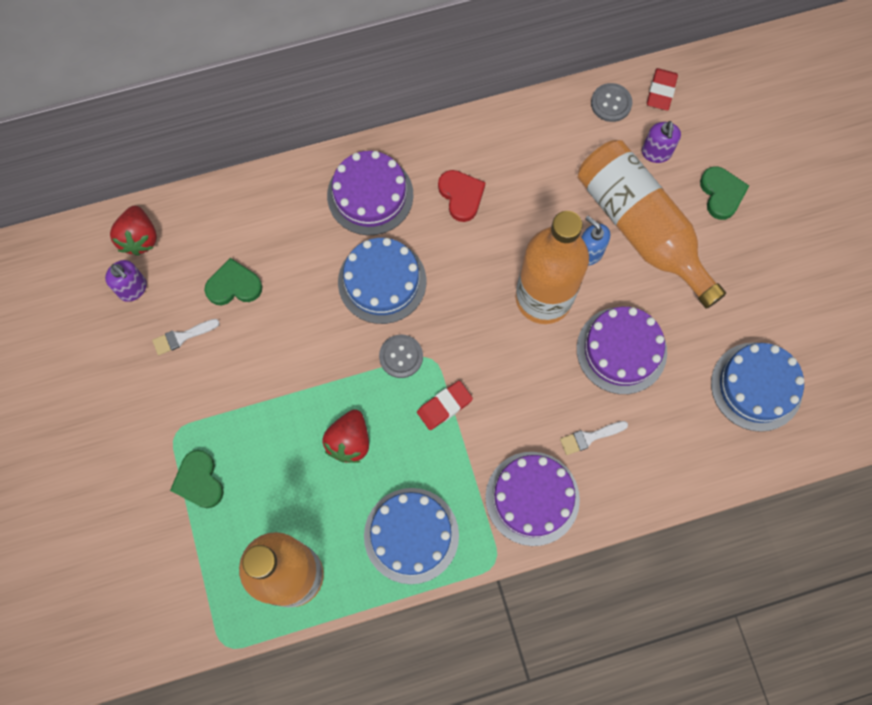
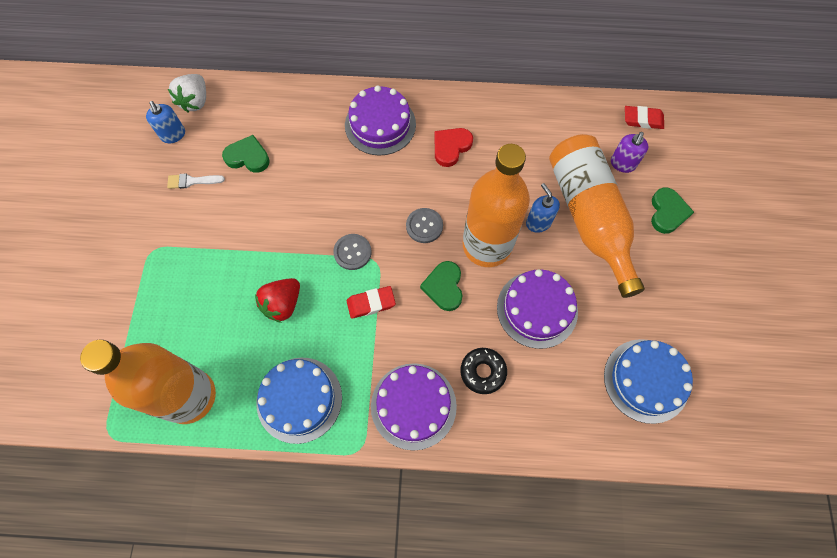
camera: 20 degrees right, 5 degrees down
(133, 288) = (173, 135): purple soap dispenser -> blue soap dispenser
(139, 238) = (195, 101): red strawberry -> white strawberry
(199, 481) = (152, 293): green heart -> green heart (444, 287)
(382, 281) = (362, 190): blue cake -> none
(461, 196) = (451, 147): red heart -> red heart turned 135 degrees counterclockwise
(589, 437) = (482, 372): white brush -> black donut
(611, 103) = (598, 116): grey button -> grey button (424, 226)
(661, 91) = (643, 119): red eraser -> red eraser turned 60 degrees clockwise

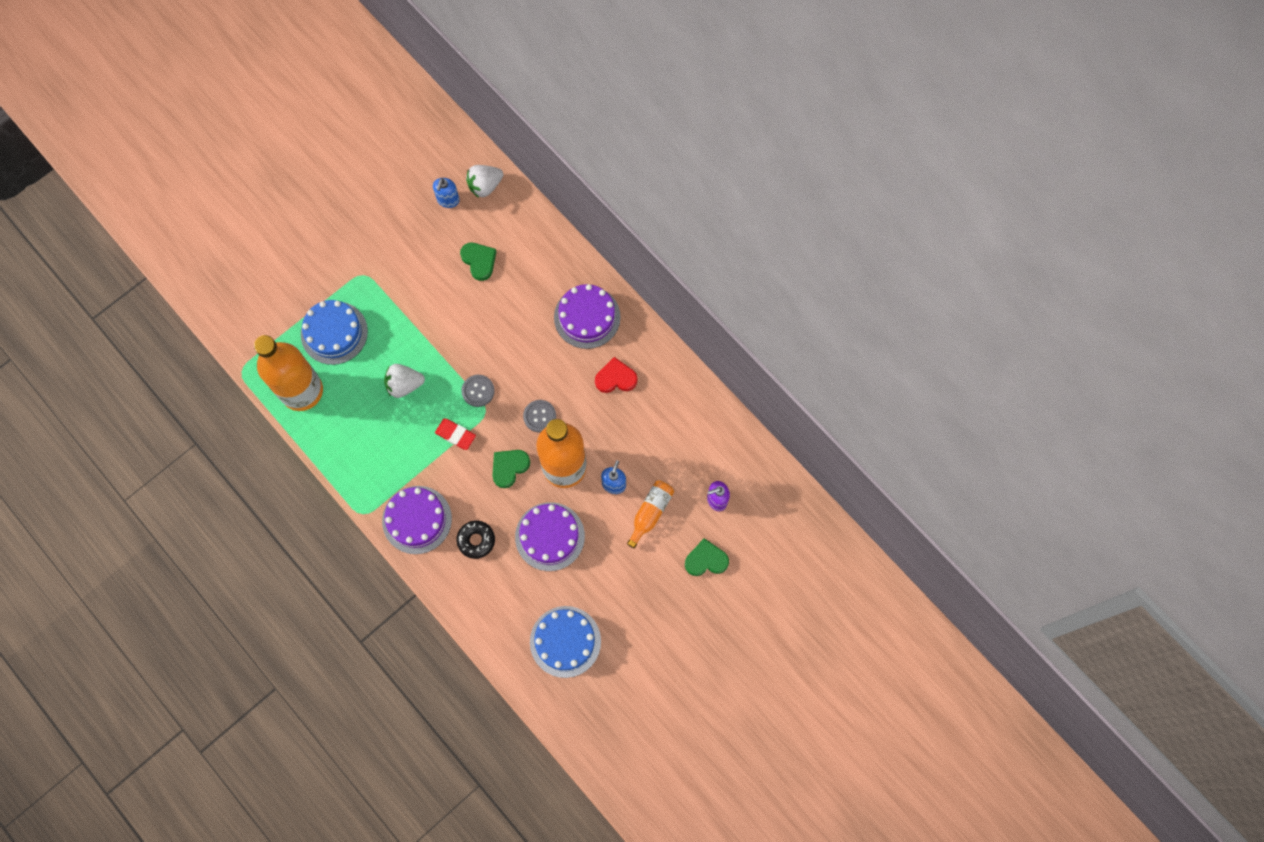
camera: 45 degrees right, 5 degrees up
(192, 181) = (429, 247): white brush -> none
(282, 304) = (404, 385): red strawberry -> white strawberry
(299, 399) = (358, 452): blue cake -> blue cake (334, 333)
(589, 217) = (650, 513): orange bottle -> orange bottle, size x0.48
(643, 119) = (770, 483): red eraser -> none
(667, 212) = (706, 560): green heart -> green heart turned 150 degrees counterclockwise

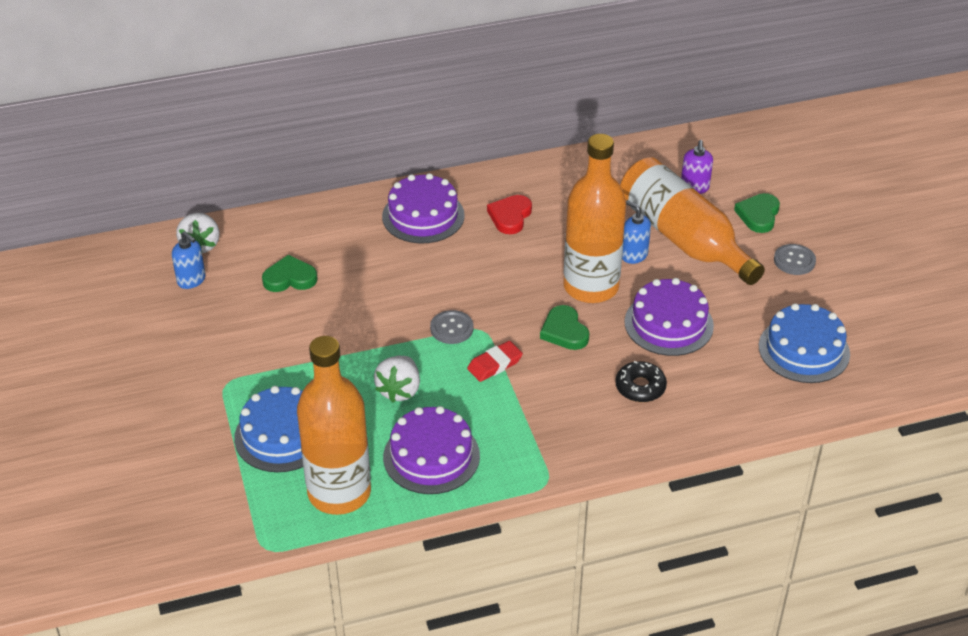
camera: 65 degrees left, 30 degrees down
(417, 519) = (584, 433): purple cake -> purple cake (431, 456)
(539, 416) = (517, 287): grey button -> grey button (794, 261)
(650, 513) = (683, 238): orange bottle -> orange bottle, size x2.07

